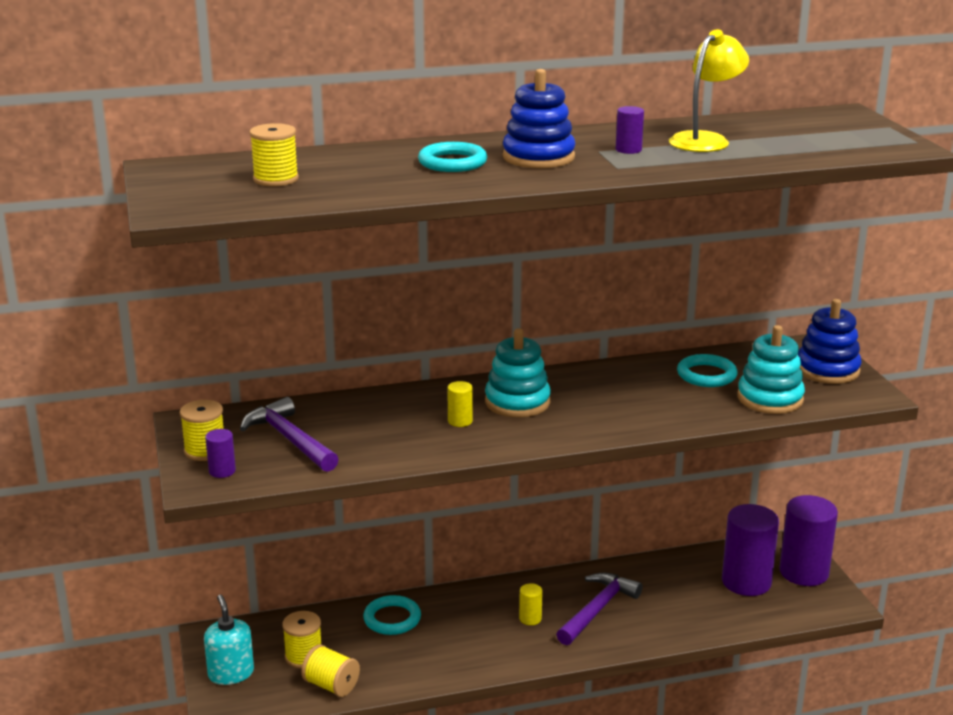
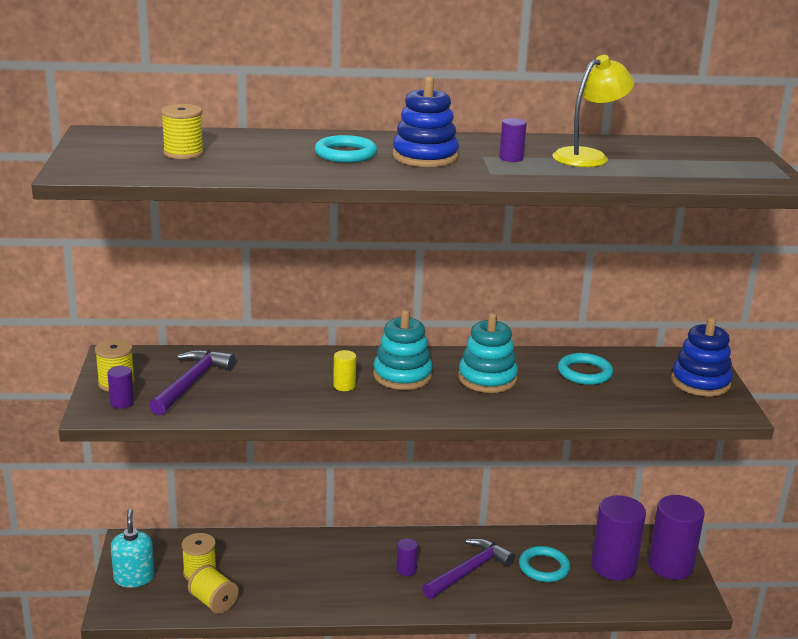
camera: 10 degrees right, 0 degrees up
(290, 440) = (191, 383): purple hammer -> purple hammer turned 45 degrees clockwise
(392, 619) = (286, 551): turquoise ring -> turquoise ring (544, 567)
(530, 618) = (406, 570): yellow cylinder -> purple cylinder
(770, 399) = (634, 402): turquoise stacking toy -> turquoise stacking toy (487, 378)

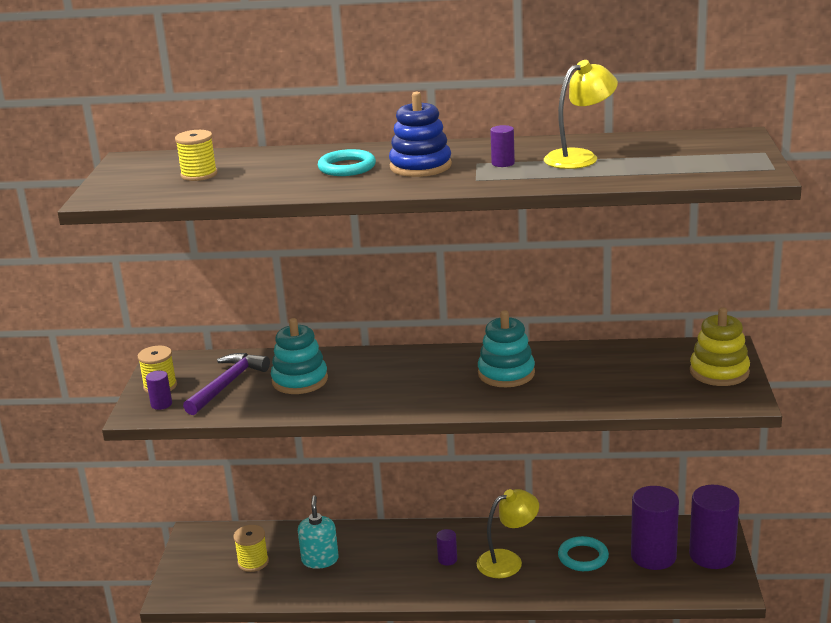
camera: 10 degrees right, 0 degrees up
(134, 578) = (193, 567): turquoise soap dispenser -> turquoise soap dispenser (320, 560)
(213, 602) = (261, 589): yellow spool -> none
(344, 386) = (367, 384): yellow cylinder -> none
(402, 375) = (425, 373): turquoise stacking toy -> turquoise stacking toy (300, 380)
(469, 571) = (508, 561): purple hammer -> yellow lamp
(584, 373) = (604, 365): turquoise ring -> none
(700, 382) = (719, 372): blue stacking toy -> yellow stacking toy

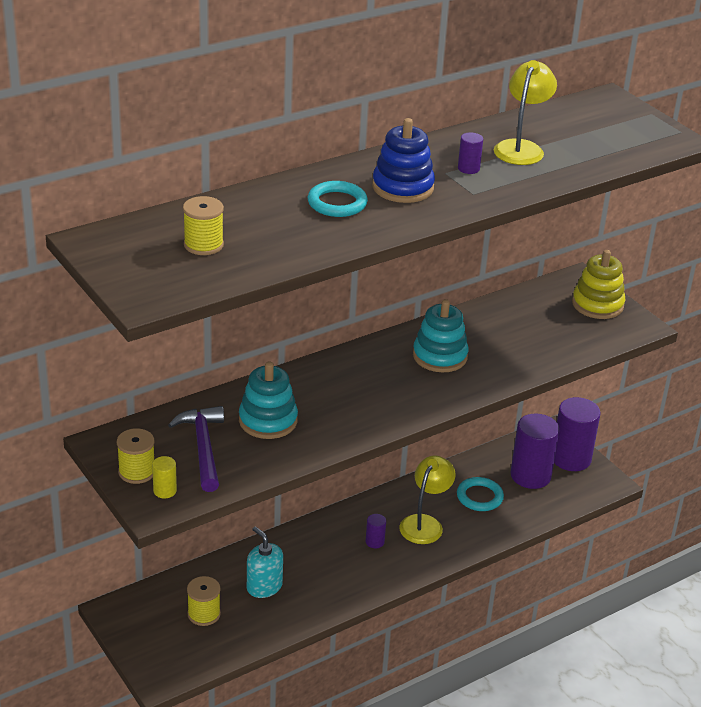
camera: 40 degrees left, 10 degrees up
(161, 404) = (165, 491): purple cylinder -> yellow cylinder

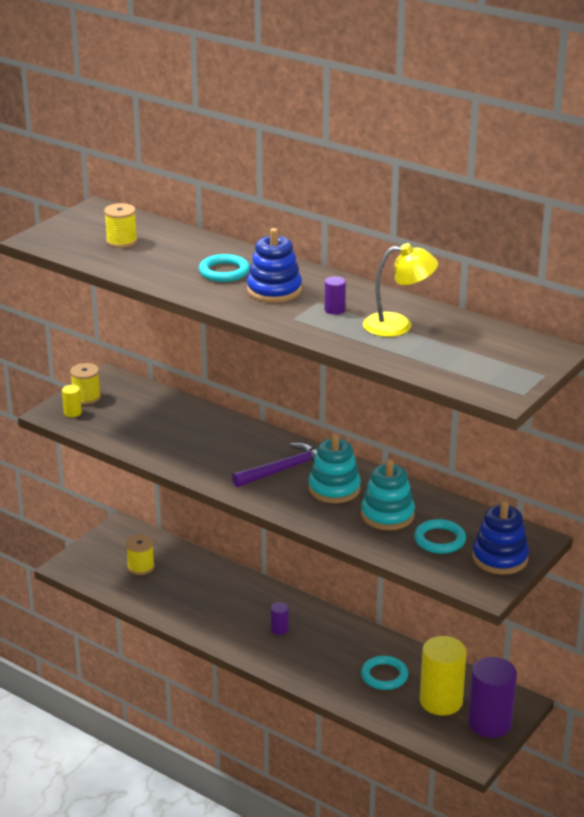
camera: 70 degrees right, 5 degrees down
(203, 448) = (131, 414): purple hammer -> purple hammer (284, 469)
(264, 586) = (188, 586): turquoise soap dispenser -> none
(268, 420) = (182, 432): turquoise stacking toy -> turquoise stacking toy (387, 515)
(425, 523) = (323, 651): yellow lamp -> none
(530, 476) = (441, 701): purple cylinder -> yellow cylinder
(555, 325) = (439, 540): none -> turquoise ring
(597, 304) = (500, 558): yellow stacking toy -> blue stacking toy

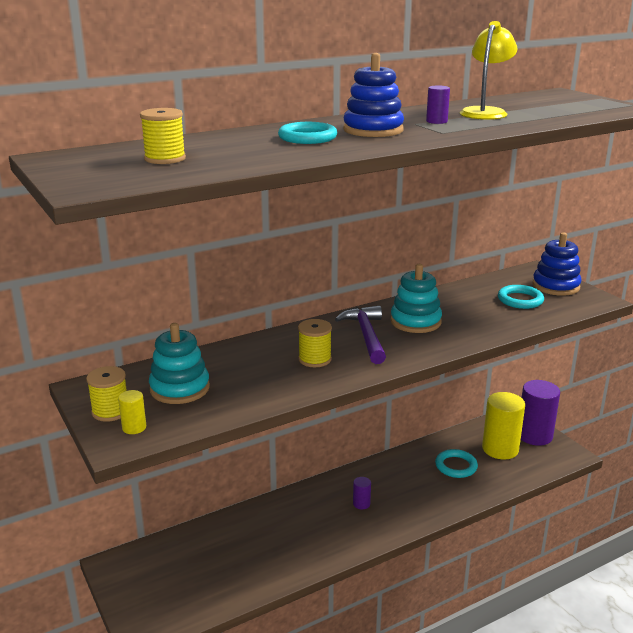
camera: 65 degrees left, 5 degrees down
(141, 567) = (196, 568): yellow spool -> yellow spool (315, 359)
(387, 515) = (472, 310): turquoise stacking toy -> turquoise stacking toy (180, 388)

